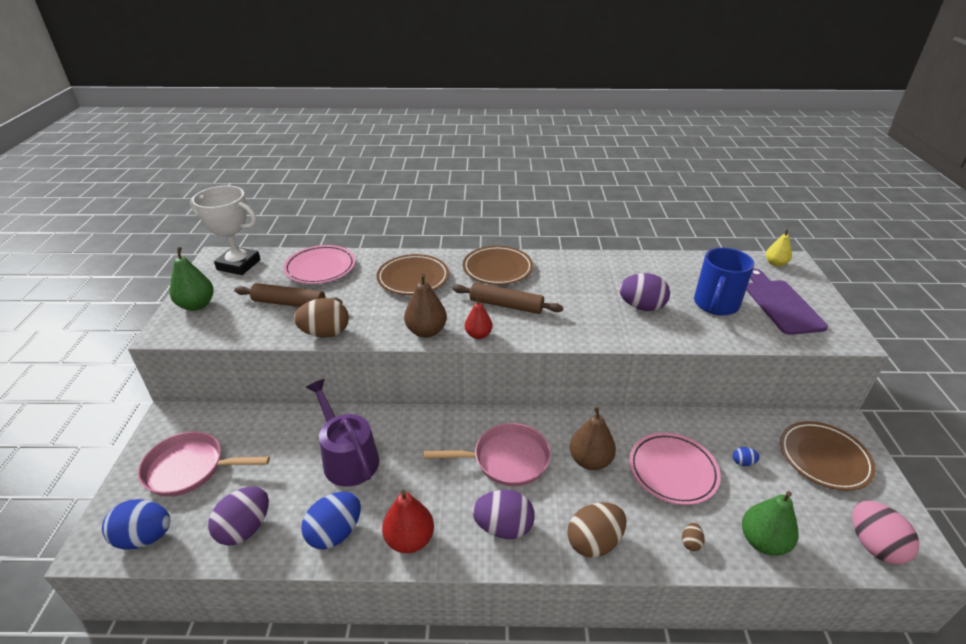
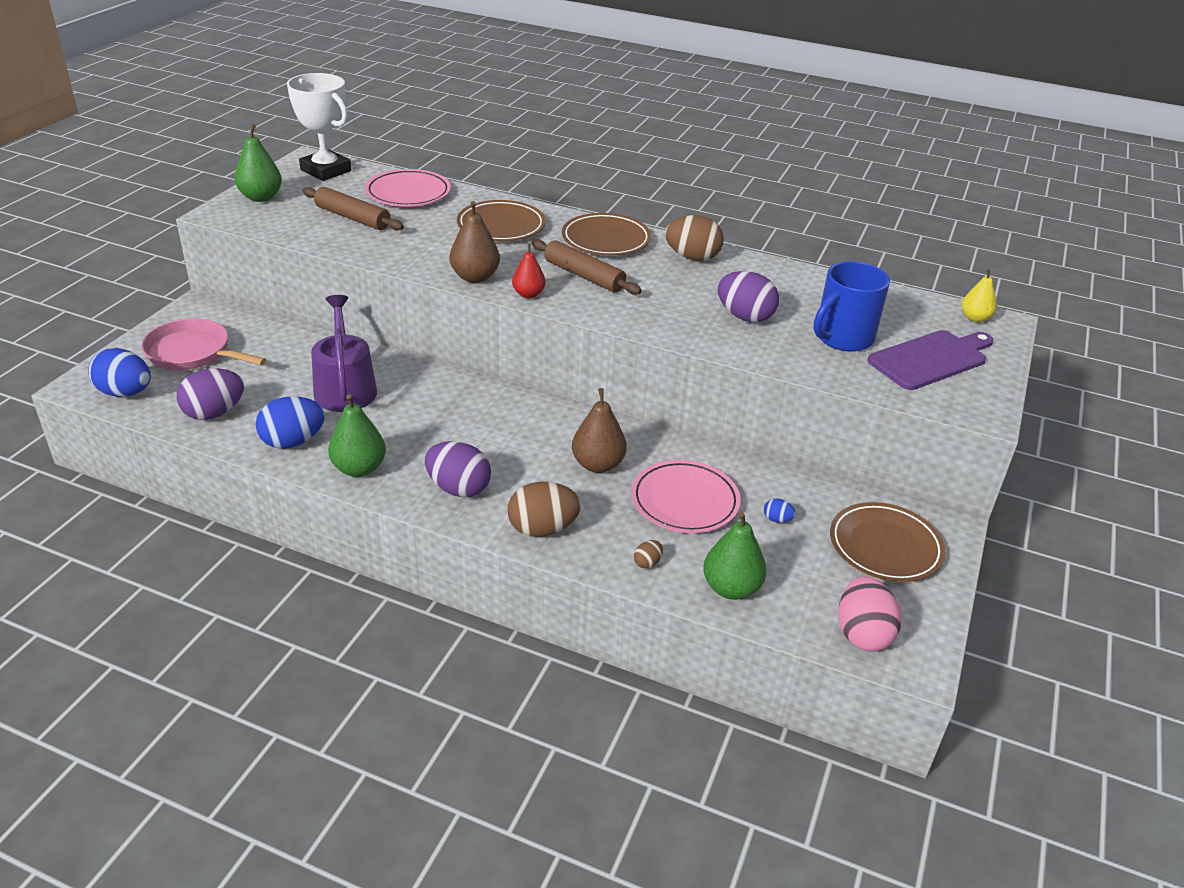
camera: 20 degrees right, 0 degrees up
(325, 333) = (369, 253): brown egg -> brown egg (692, 257)
(409, 539) = (359, 468): red pear -> green pear
(506, 459) = (506, 436): pink pan -> none
(781, 304) = (931, 359): purple cutting board -> purple cutting board turned 45 degrees clockwise

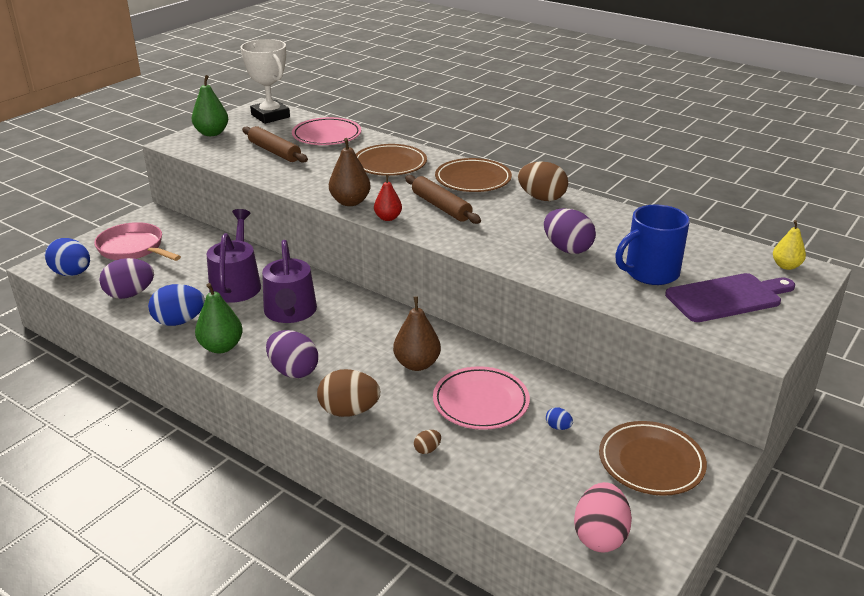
camera: 15 degrees right, 5 degrees down
(425, 417) = (290, 312): none -> purple watering can
(731, 588) = (493, 480): green pear -> none

